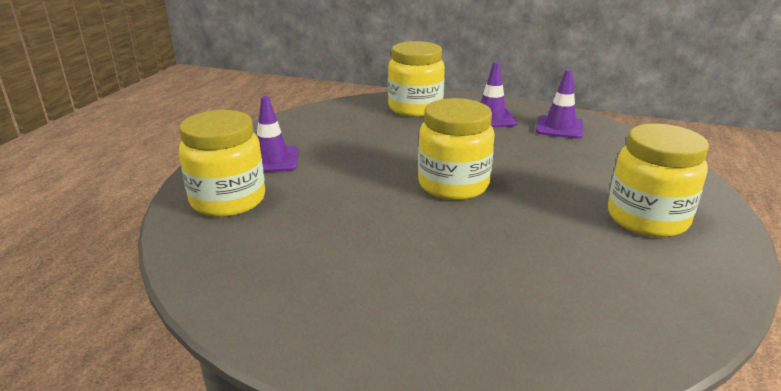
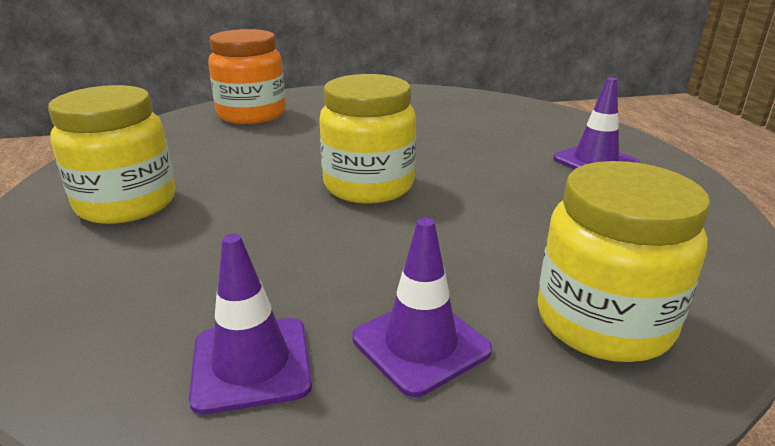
camera: 150 degrees right, 0 degrees up
(228, 200) = (547, 126): yellow jar -> none
(519, 332) = (252, 114): none -> orange jar

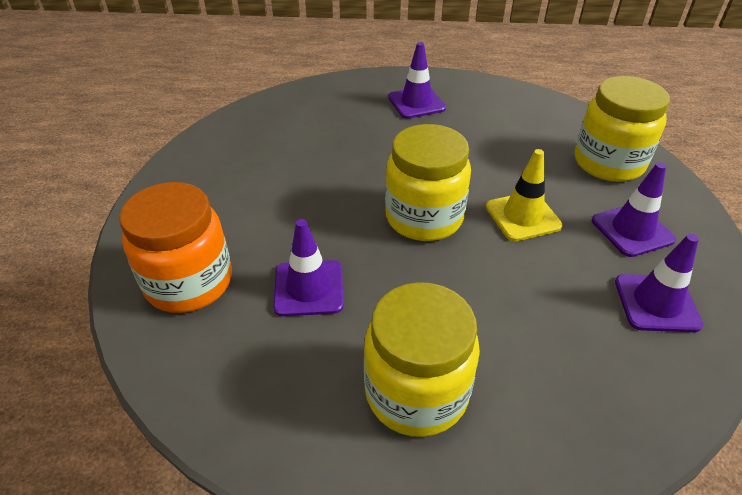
camera: 75 degrees left, 15 degrees up
(251, 150) = (309, 288): none -> purple traffic cone
(403, 244) = (523, 216): none -> yellow traffic cone

